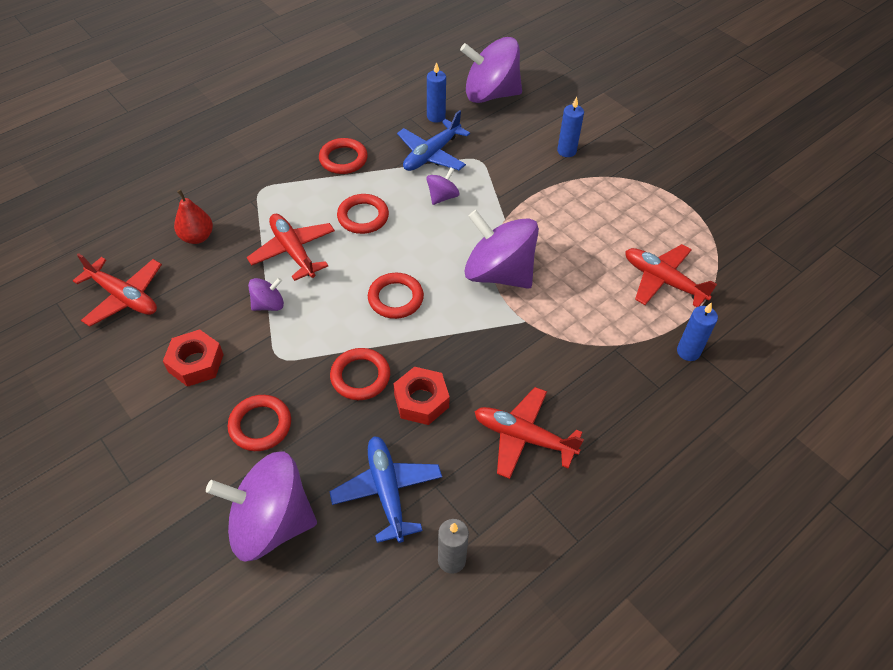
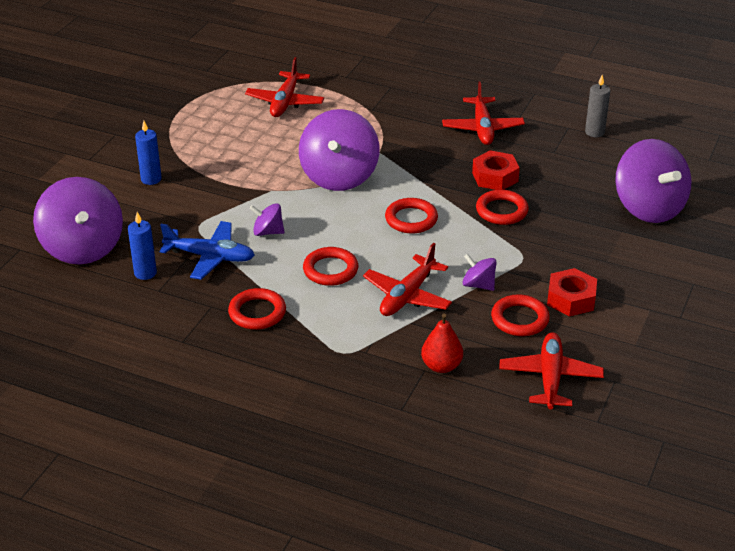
camera: 115 degrees left, 15 degrees down
(260, 425) = (588, 242): red ring -> red ring (519, 319)
(387, 491) = (577, 169): blue plane -> none
(688, 352) = (348, 81): blue candle -> none

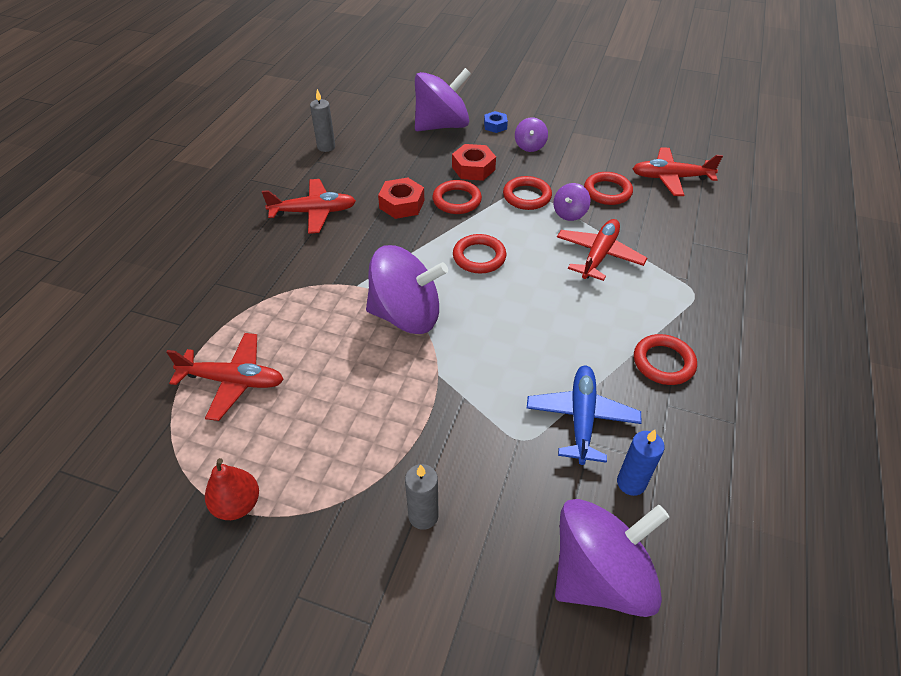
camera: 95 degrees left, 10 degrees up
(151, 179) = (423, 516): blue candle -> grey candle
(268, 232) = (522, 369): purple spinning top -> purple spinning top (530, 146)
(330, 270) = (576, 310): red ring -> red ring (527, 196)
(407, 296) = (599, 255): red plane -> red plane turned 90 degrees counterclockwise
(441, 366) = (684, 233): red pear -> red pear (237, 504)
(571, 299) = (572, 166): red nut -> red nut (473, 168)
(654, 247) = (495, 126): none -> blue nut

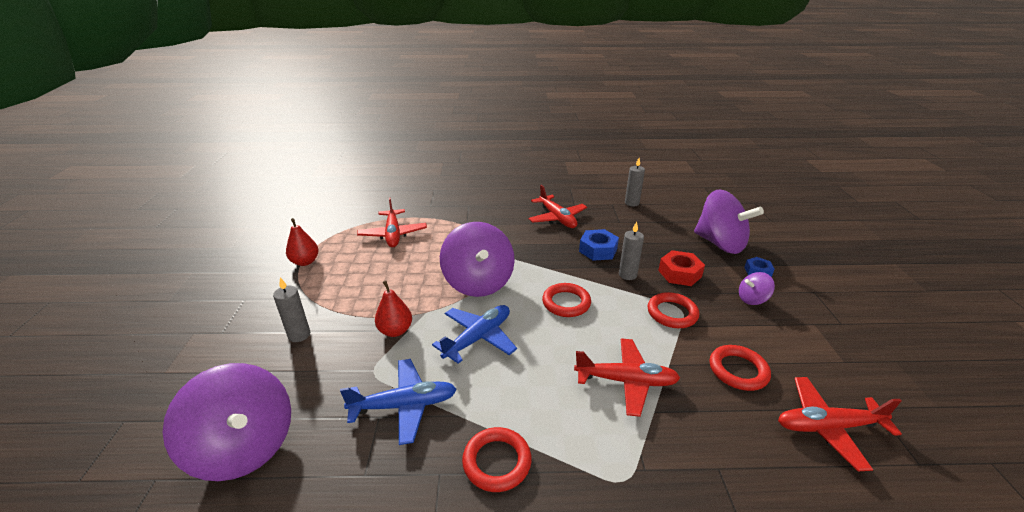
camera: 70 degrees right, 15 degrees down
(402, 204) = (598, 250): red nut -> blue nut
(457, 200) = (627, 275): red ring -> grey candle
(460, 409) = (395, 331): none -> red pear
(504, 338) = (478, 338): none -> blue plane
(569, 213) = (673, 347): purple spinning top -> none
(631, 483) = (337, 455): blue candle -> none
(670, 178) = (827, 427): red plane -> red plane turned 75 degrees counterclockwise

